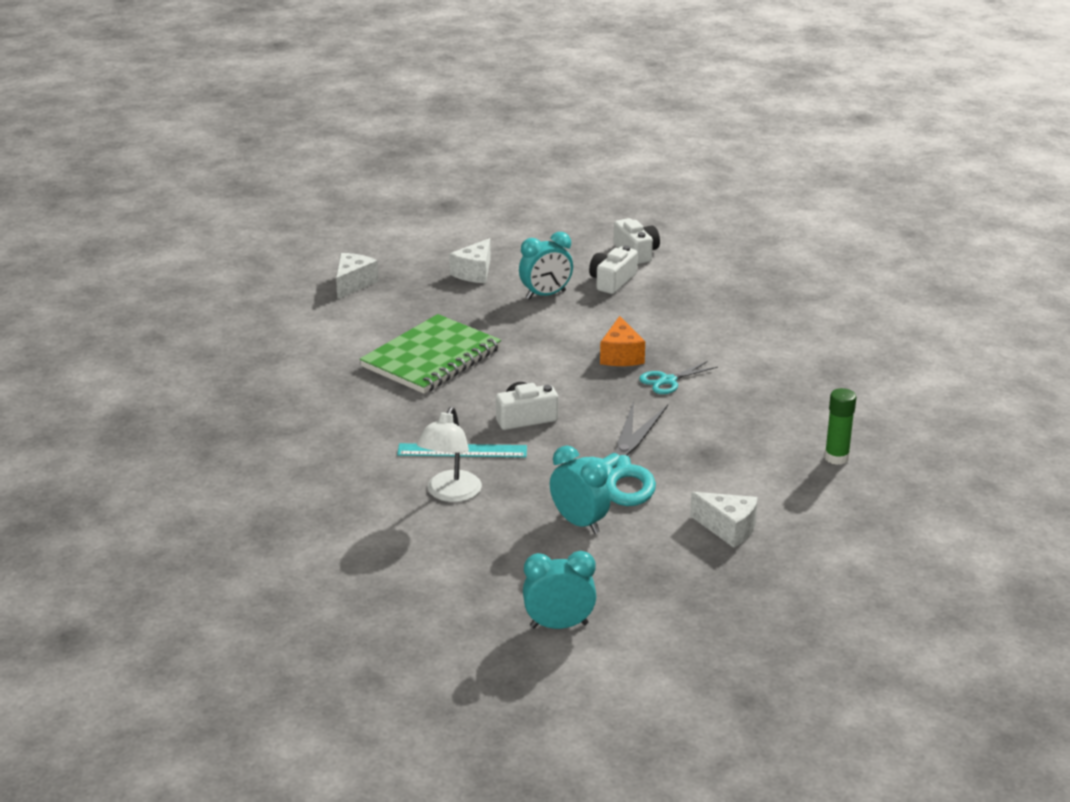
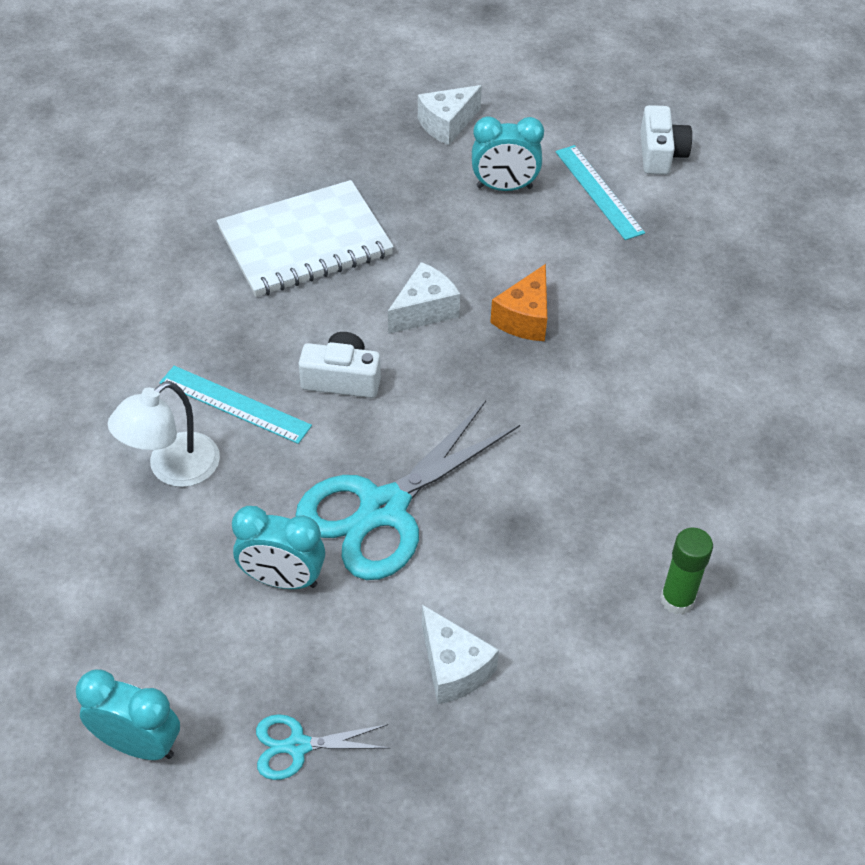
camera: 25 degrees right, 20 degrees up
(353, 284) = (302, 98): white cheese -> white cheese (424, 310)
(431, 358) = (305, 243): green notebook -> white notebook
(579, 523) = (282, 579): turquoise clock -> turquoise clock turned 120 degrees clockwise
(612, 281) = (598, 192): white camera -> turquoise ruler
(667, 381) = (553, 381): turquoise scissors -> turquoise scissors (297, 746)

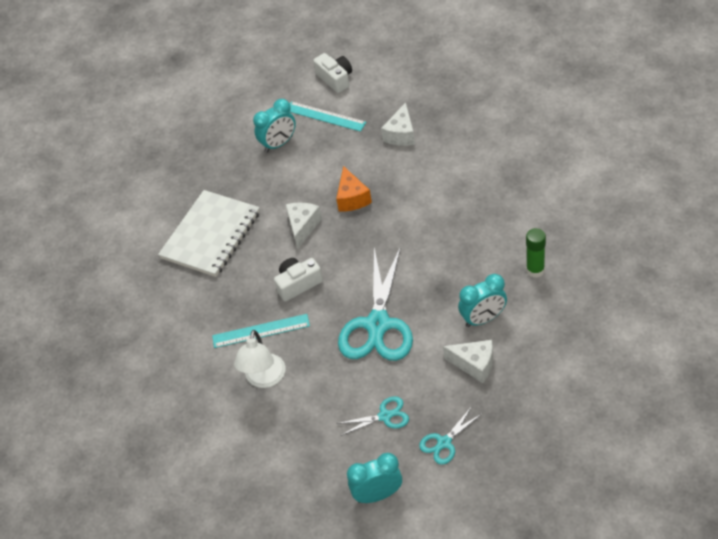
camera: 30 degrees left, 0 degrees up
(262, 642) = (385, 416): none -> turquoise scissors
(282, 579) = (366, 386): turquoise clock -> turquoise clock (483, 319)
(447, 125) = (218, 131): white cheese -> white cheese (401, 134)

